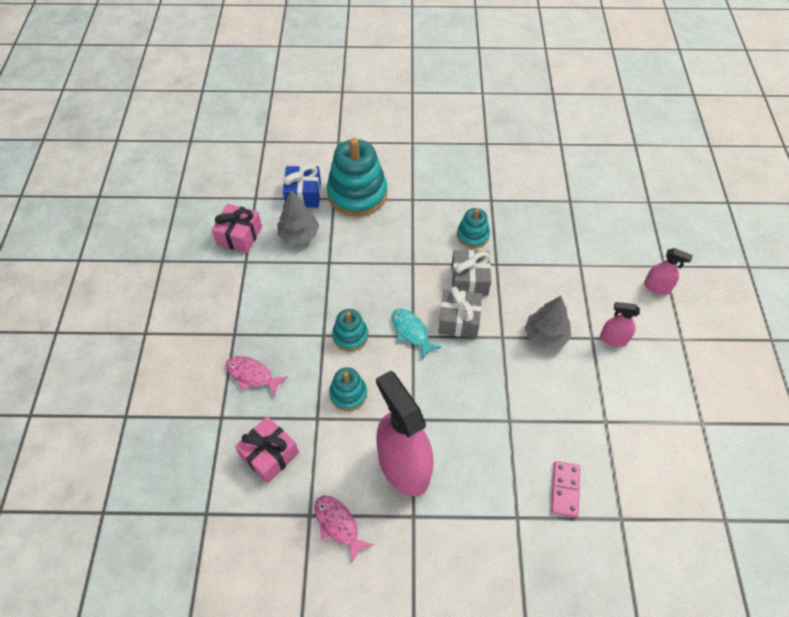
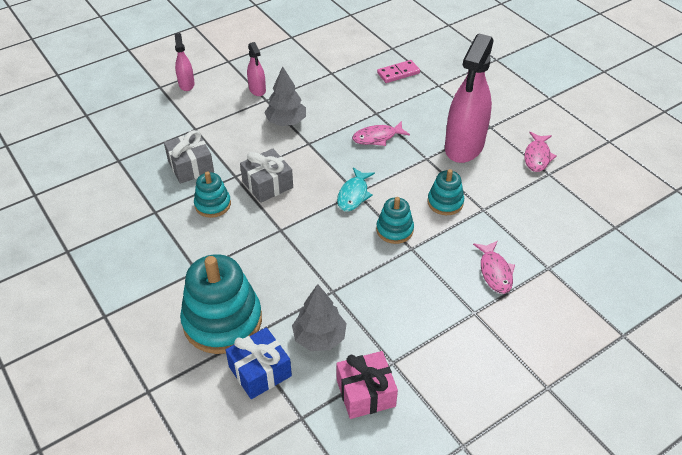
camera: 125 degrees left, 10 degrees down
(269, 455) = (538, 219): pink gift -> none
(459, 320) = (315, 172): grey gift -> grey gift (191, 166)
(471, 397) = (377, 137): none -> pink fish

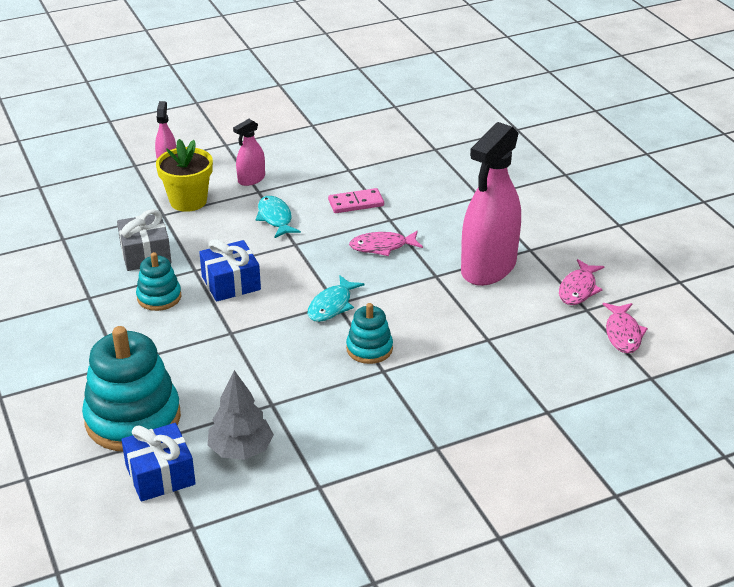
camera: 10 degrees right, 10 degrees down
(212, 114) = (188, 201): none -> yellow flower pot
(257, 89) = (251, 179): pink spray bottle -> pink spray bottle turned 60 degrees clockwise
(267, 184) = (231, 283): grey gift -> blue gift
(286, 122) = (275, 218): grey tree -> turquoise fish
(365, 393) = (276, 513): pink gift -> none
(398, 73) = (433, 178): pink domino -> pink domino (356, 203)
(445, 202) = (442, 326): turquoise stacking toy -> none
(495, 272) = (478, 408): pink fish -> pink fish (623, 334)

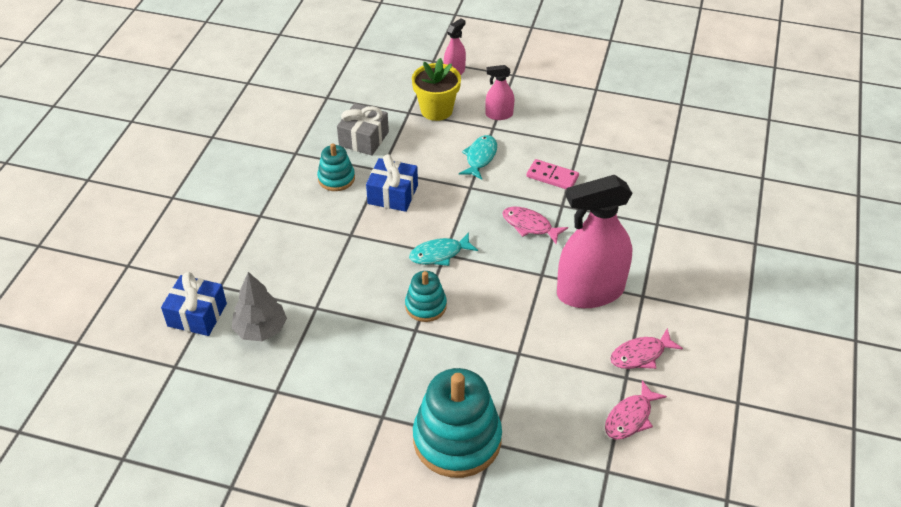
camera: 40 degrees right, 10 degrees up
(133, 419) = (225, 262): turquoise stacking toy -> turquoise stacking toy (457, 439)

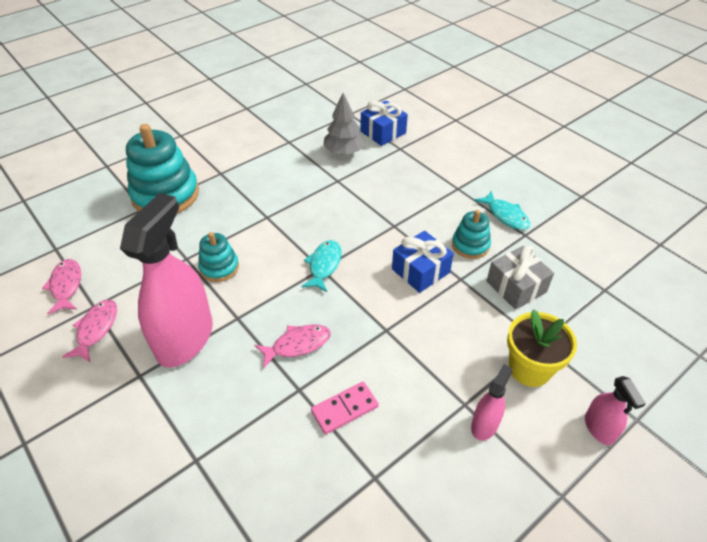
camera: 125 degrees right, 0 degrees up
(426, 306) = (281, 232): turquoise stacking toy -> turquoise stacking toy (219, 267)
(480, 157) = (423, 363): turquoise fish -> turquoise fish (506, 215)

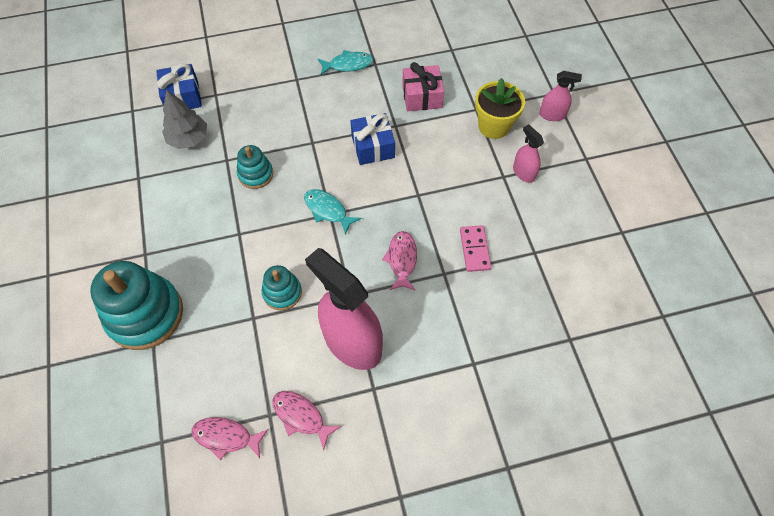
camera: 65 degrees left, 15 degrees up
(470, 245) = (365, 103): turquoise stacking toy -> turquoise stacking toy (255, 174)
(516, 287) = (422, 96): grey gift -> pink gift

